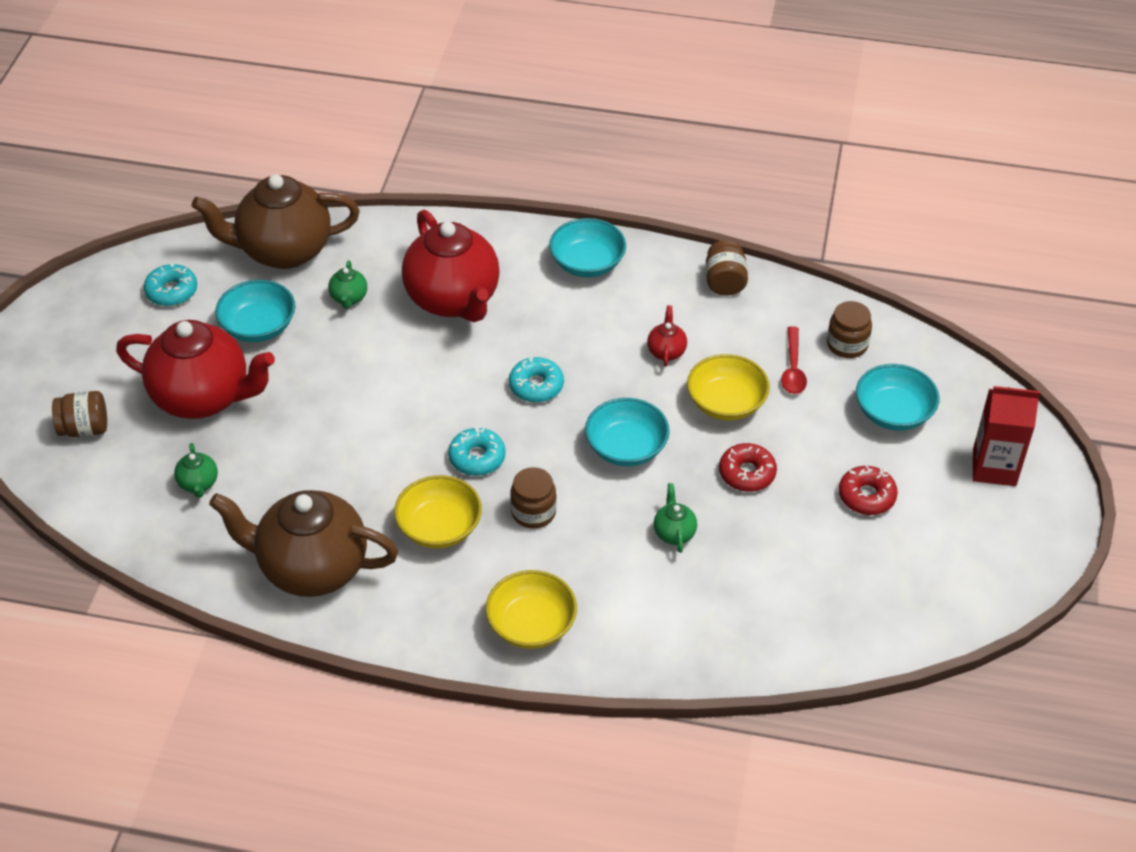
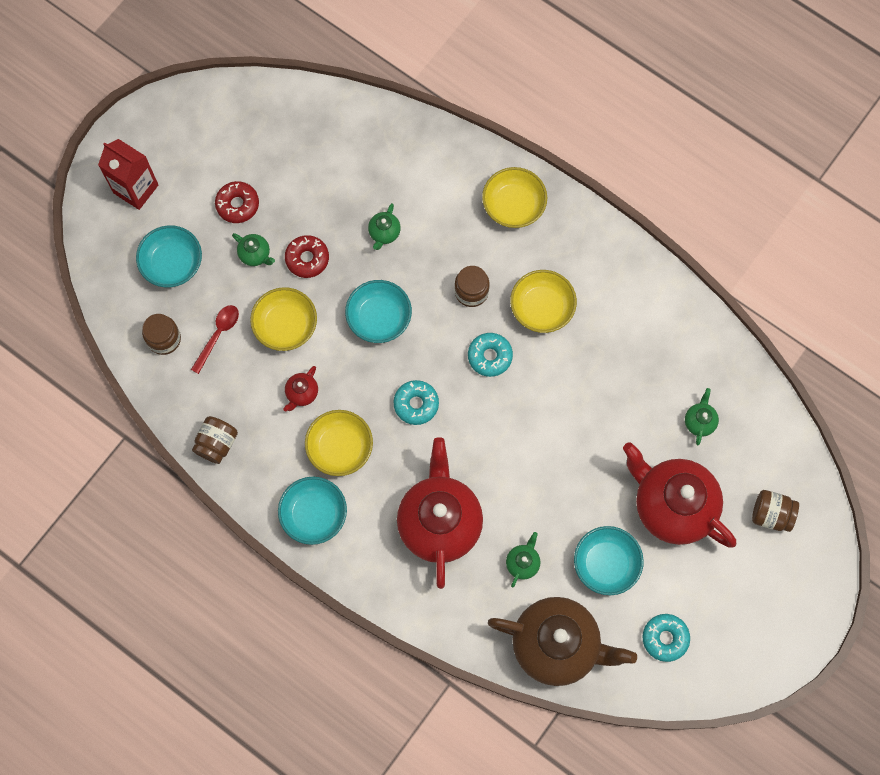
camera: 155 degrees left, 25 degrees up
(312, 568) = (642, 312): brown teapot -> none
(595, 322) = (340, 448): none -> yellow bowl
(808, 455) = (255, 255): none -> green teapot

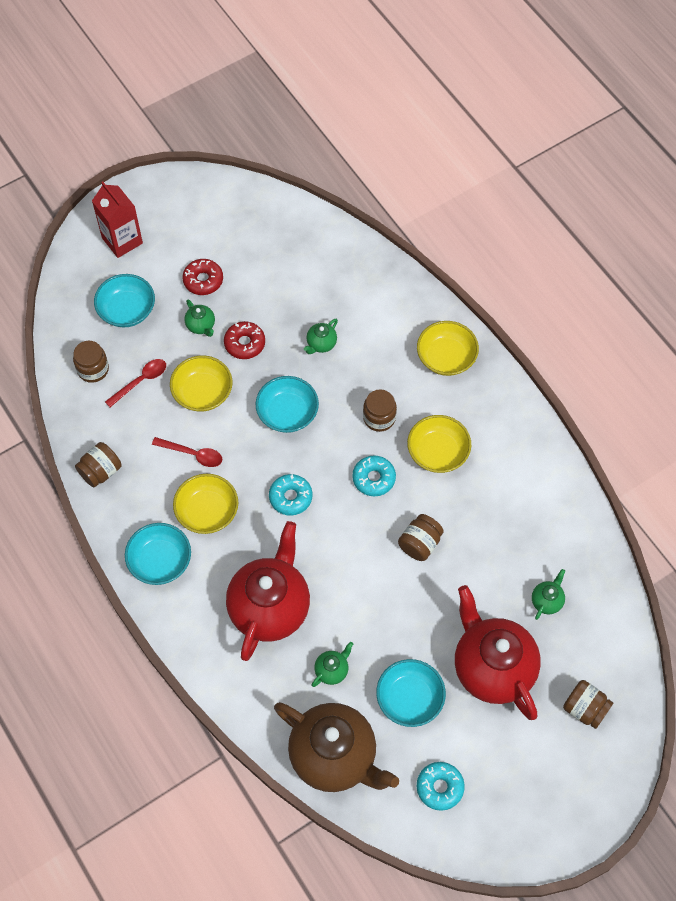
camera: 20 degrees right, 10 degrees down
(302, 393) = (193, 454): red teapot -> red spoon
(559, 407) = (420, 544): none -> brown jar

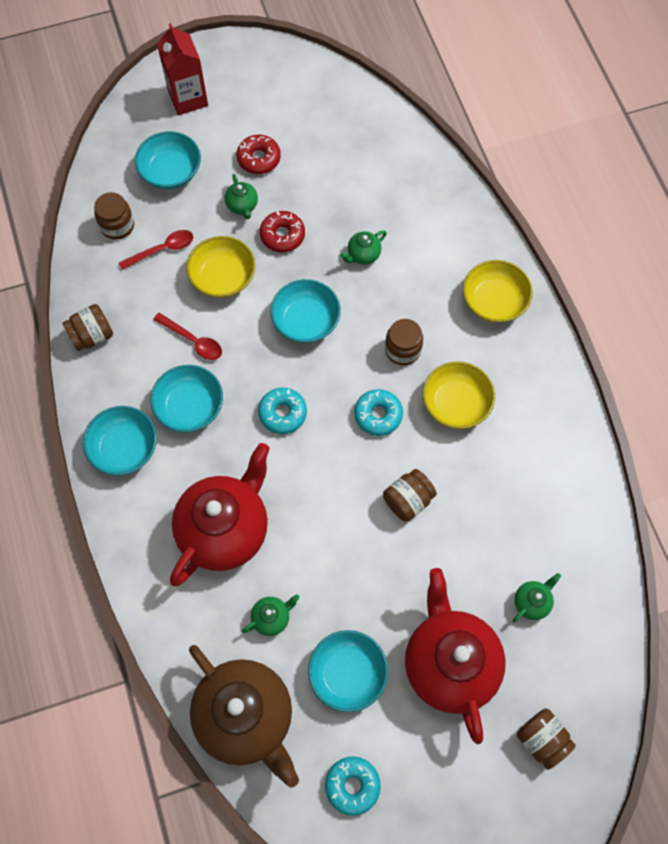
camera: 15 degrees right, 5 degrees up
(207, 512) = (190, 407): yellow bowl -> turquoise bowl

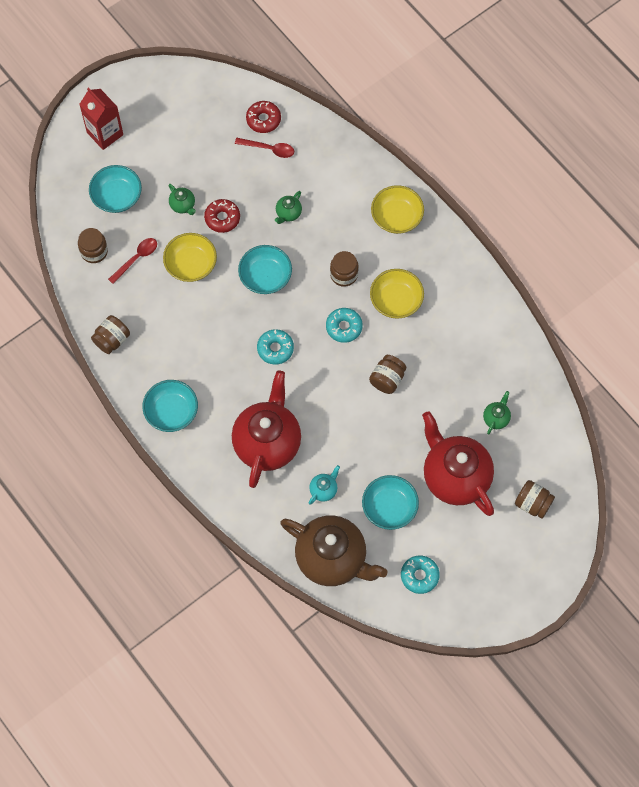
camera: 20 degrees left, 0 degrees up
(190, 407) = (206, 367): turquoise bowl -> none
(193, 341) = (188, 319): red spoon -> red spoon (269, 149)
(259, 158) = (180, 164): red donut -> red donut (263, 119)
(271, 618) = (323, 490): green teapot -> turquoise teapot

